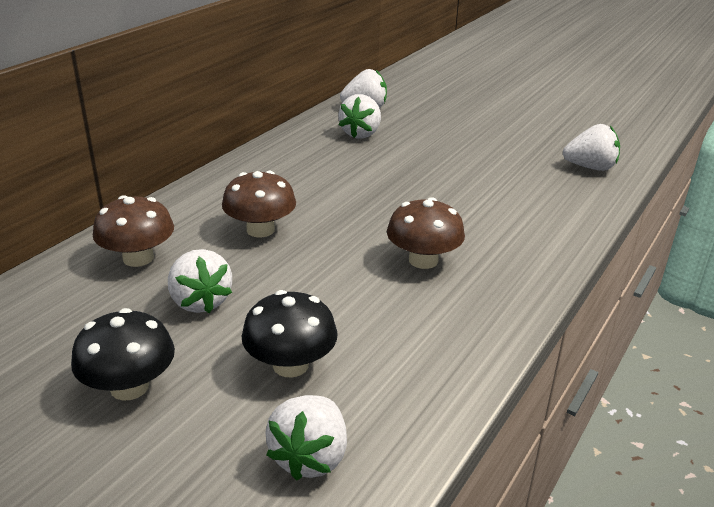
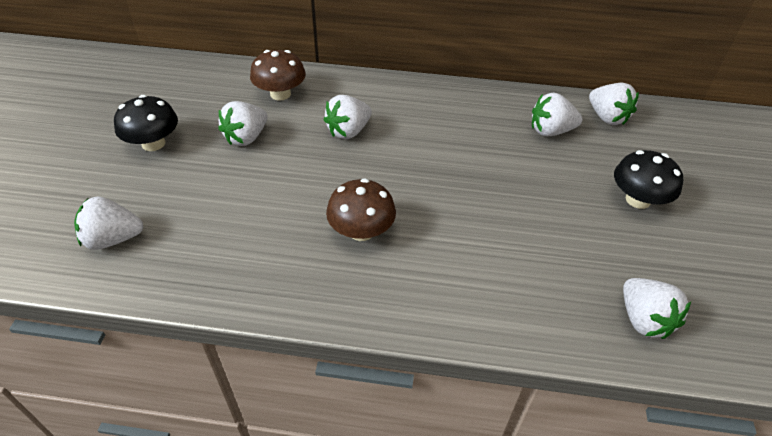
camera: 65 degrees right, 15 degrees up
(260, 230) = (348, 131): brown mushroom -> white strawberry
(290, 365) = (197, 201): black mushroom -> black mushroom (638, 199)

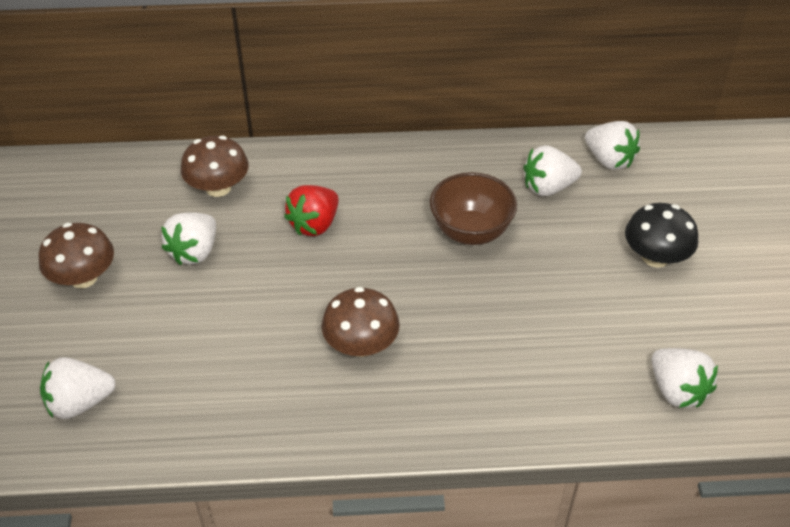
camera: 10 degrees left, 0 degrees up
(153, 143) = (83, 277): black mushroom -> brown mushroom
(348, 131) = (314, 224): white strawberry -> red strawberry
(477, 155) = (470, 232): none -> brown bowl

